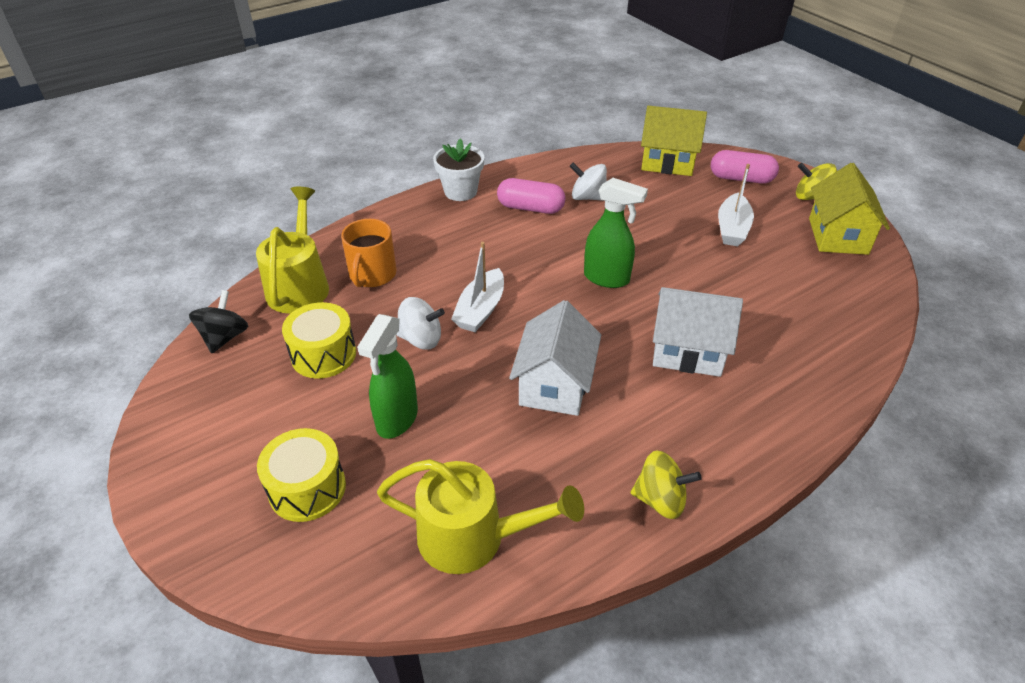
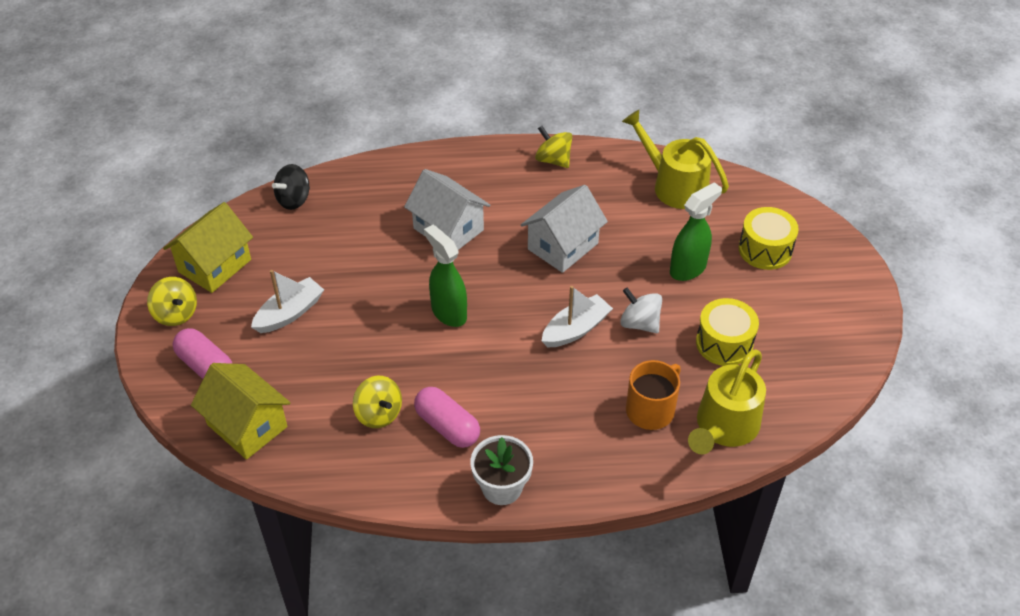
camera: 150 degrees left, 5 degrees up
(224, 337) = (804, 396): black spinning top -> black spinning top (294, 199)
(588, 197) = (379, 414): white spinning top -> yellow spinning top

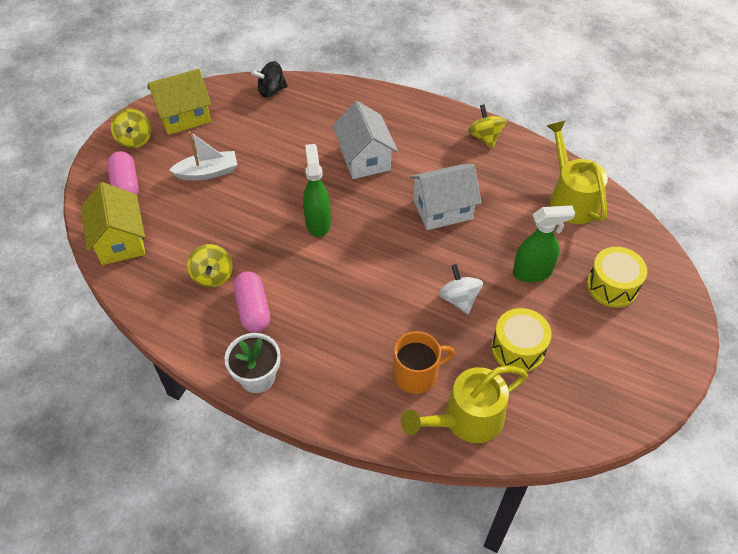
camera: 30 degrees right, 5 degrees up
(576, 329) = (404, 280): white boat -> none

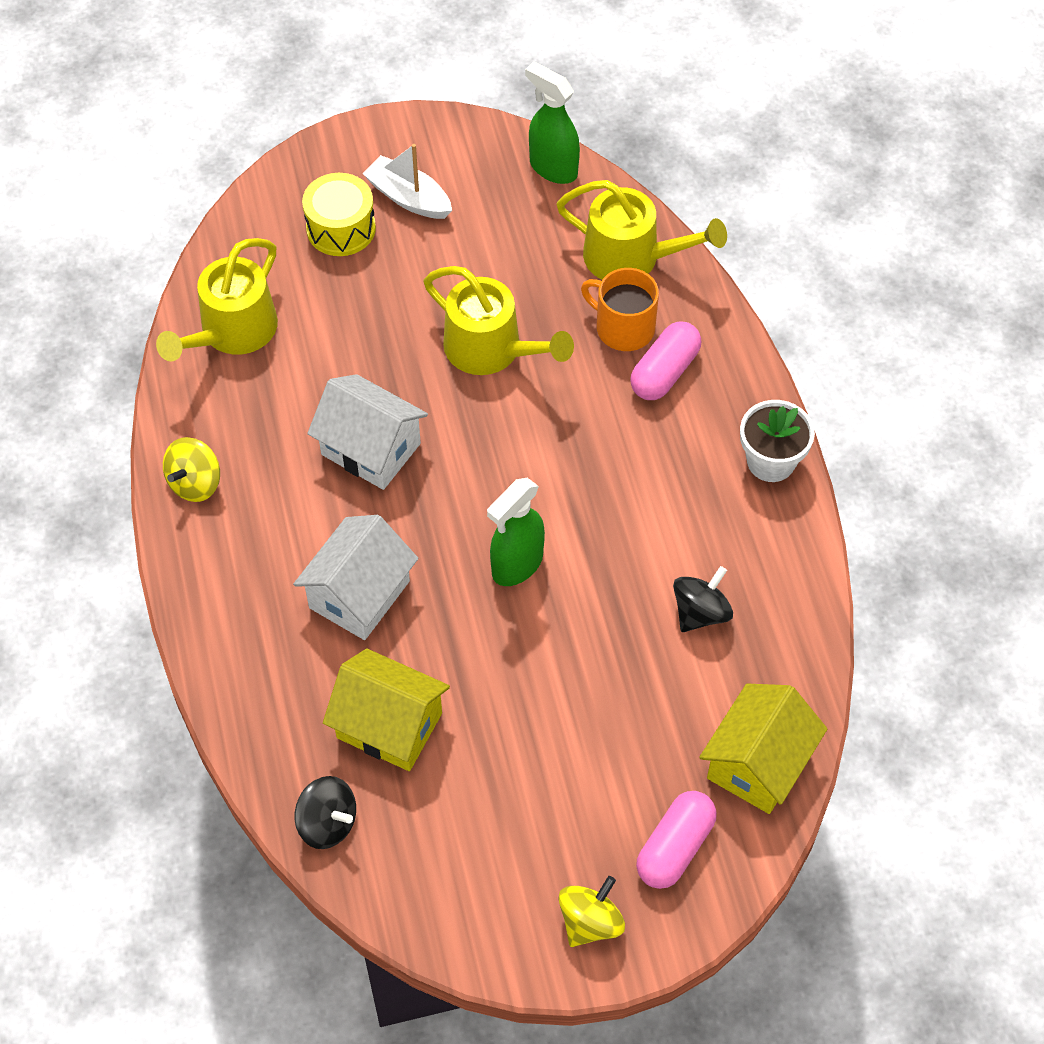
camera: 130 degrees left, 5 degrees up
(184, 116) = (486, 898): yellow house -> yellow house (389, 726)
(207, 172) = (557, 765): white boat -> white boat (408, 198)
(212, 276) = (700, 612): yellow spinning top -> black spinning top
(253, 309) = (700, 533): pink capsule -> pink capsule (664, 372)
(459, 299) = (492, 350): white spinning top -> yellow watering can
(518, 349) = (506, 263): yellow drum -> none
(532, 272) = (388, 306): green spray bottle -> green spray bottle (553, 168)

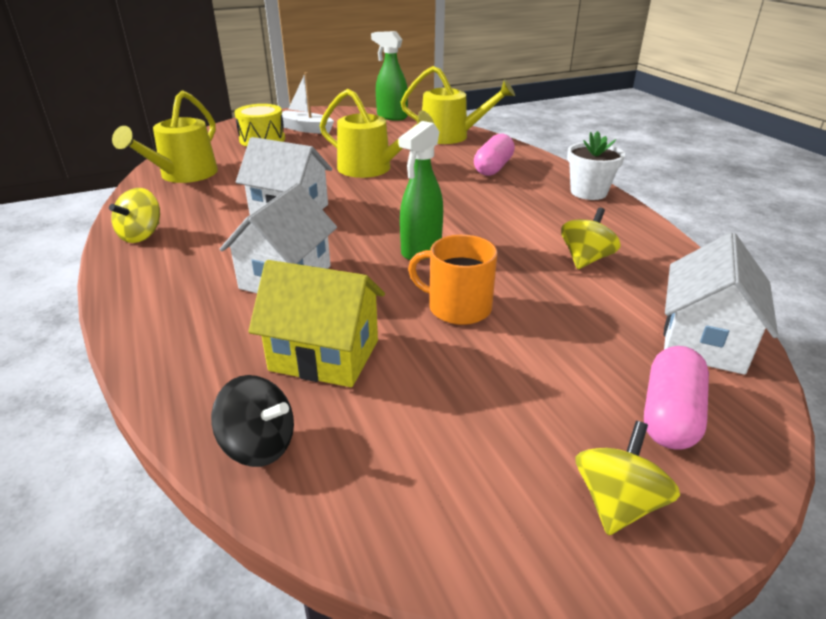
camera: 10 degrees left, 25 degrees down
(623, 328) = (457, 156): orange mug -> orange mug (458, 307)
(700, 612) = (585, 259): black spinning top -> yellow spinning top
(758, 763) = (703, 340): yellow house -> white house

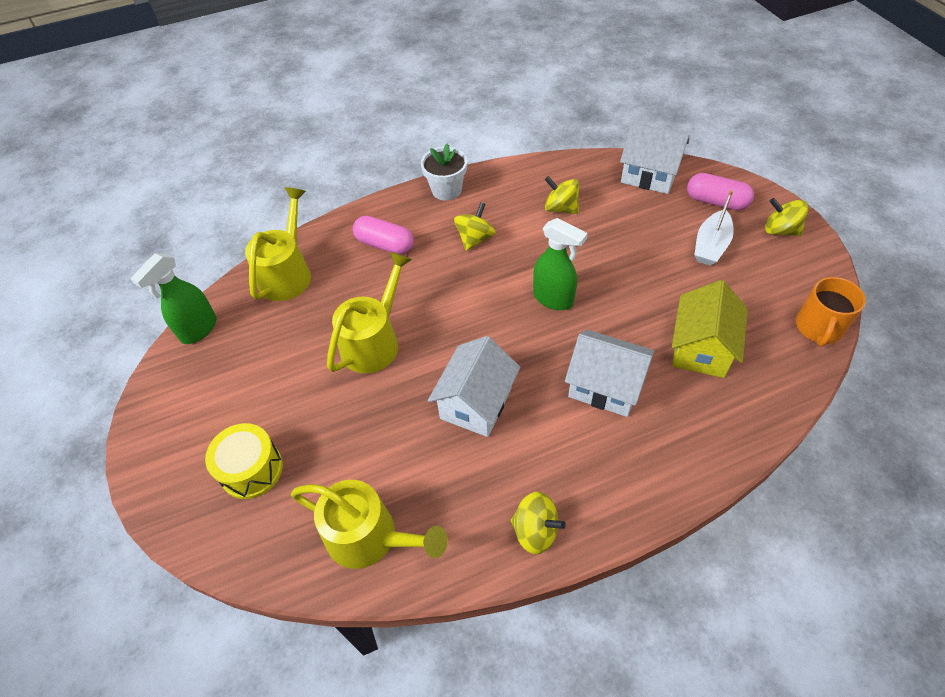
camera: 85 degrees left, 20 degrees up
(259, 445) = (789, 371): black spinning top -> none
(305, 129) = (220, 423): white boat -> white boat (711, 245)
(458, 307) = (633, 279): orange mug -> orange mug (818, 327)
(512, 207) = (475, 239): none -> yellow spinning top

